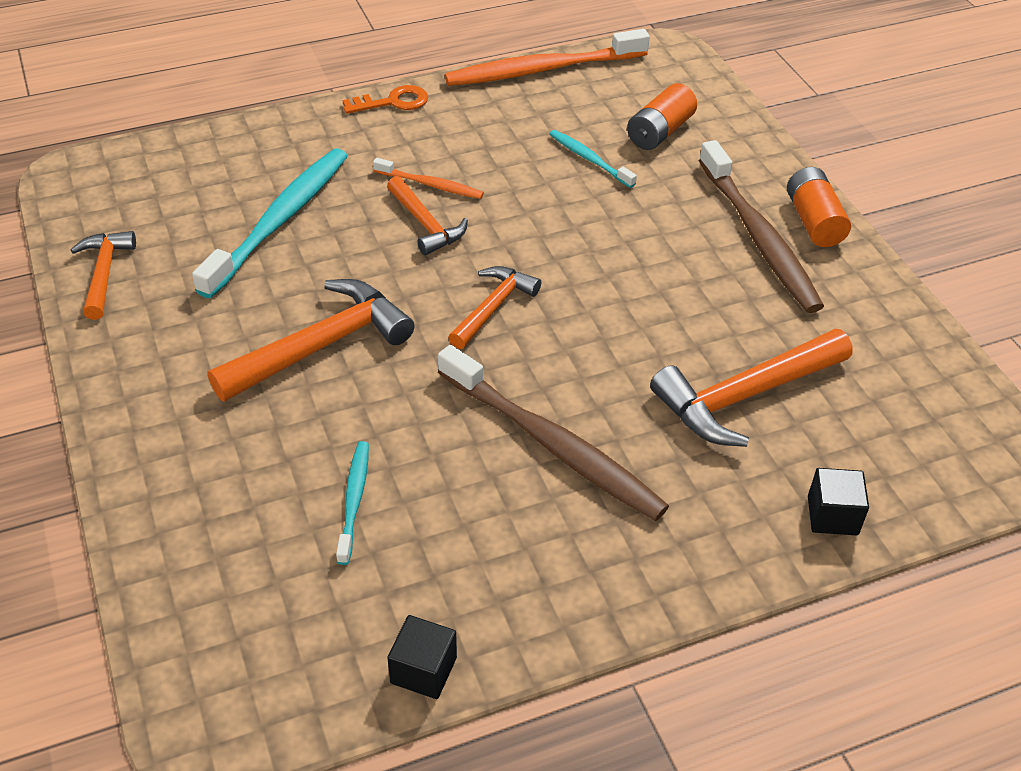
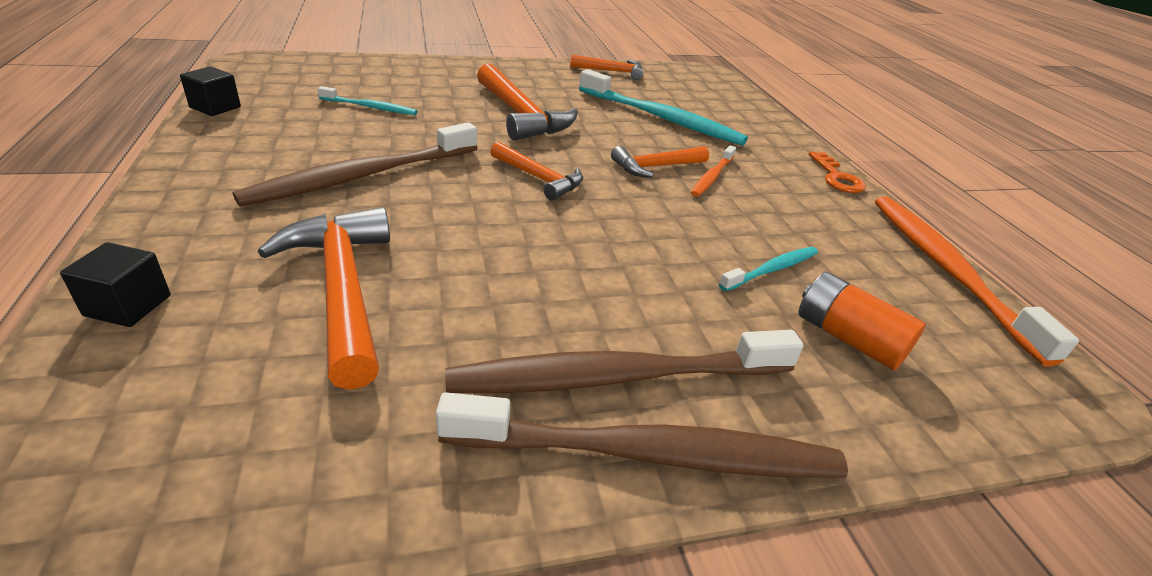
camera: 95 degrees right, 10 degrees down
(813, 221) = (651, 454): orange battery -> brown toothbrush

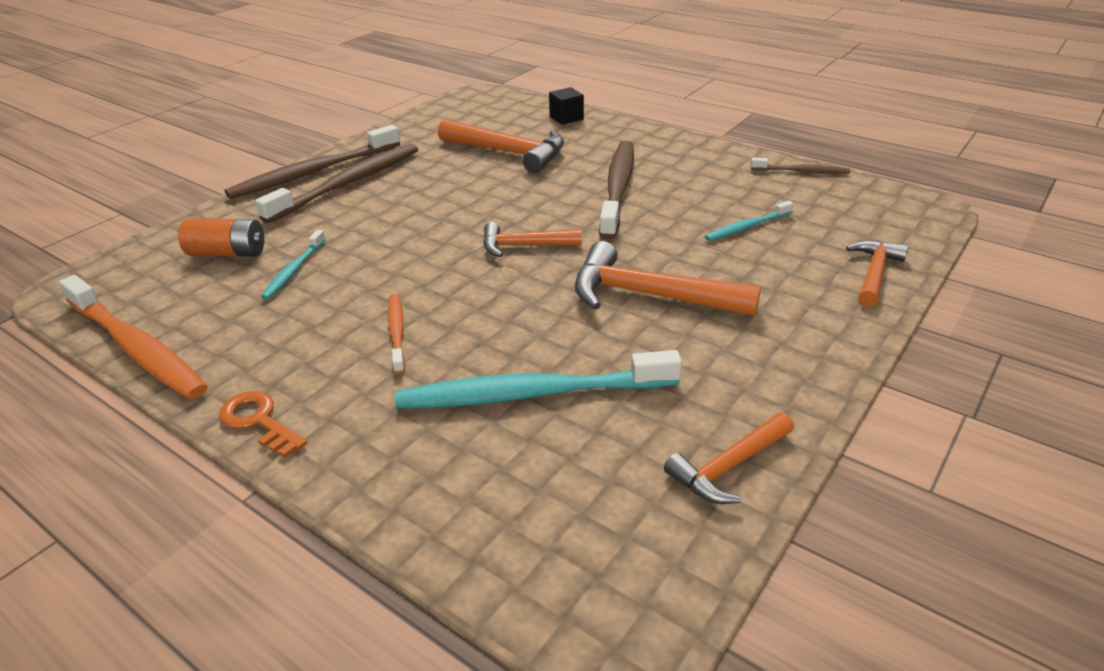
camera: 145 degrees right, 0 degrees up
(215, 107) = (801, 171): black cube -> brown toothbrush
(655, 167) = (457, 311): orange hammer -> orange hammer (874, 273)

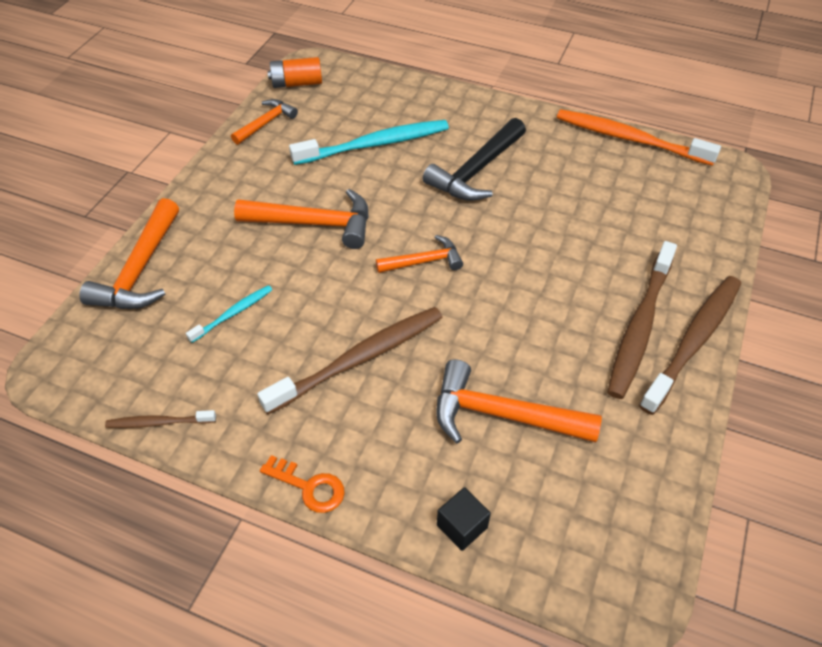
camera: 165 degrees right, 15 degrees up
(228, 253) = (658, 220): orange battery -> orange battery (297, 83)
(258, 421) = (514, 111): orange key -> orange key (309, 487)
(294, 270) = (589, 210): turquoise toothbrush -> none
(397, 332) = (476, 171): orange toothbrush -> black hammer
(618, 188) = (359, 359): brown toothbrush -> brown toothbrush turned 120 degrees counterclockwise
(874, 273) = (140, 270): orange hammer -> orange hammer, size x1.66

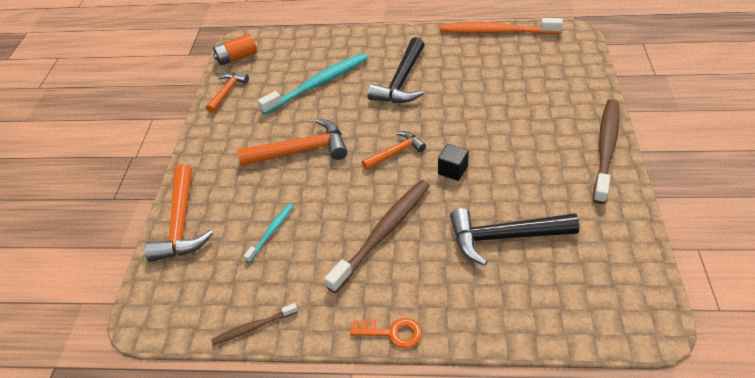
camera: 15 degrees left, 5 degrees down
(462, 526) = (515, 320): black cube -> black cube (452, 170)
(502, 415) = (504, 237): orange hammer -> black hammer
(639, 326) = (566, 150): brown toothbrush -> none

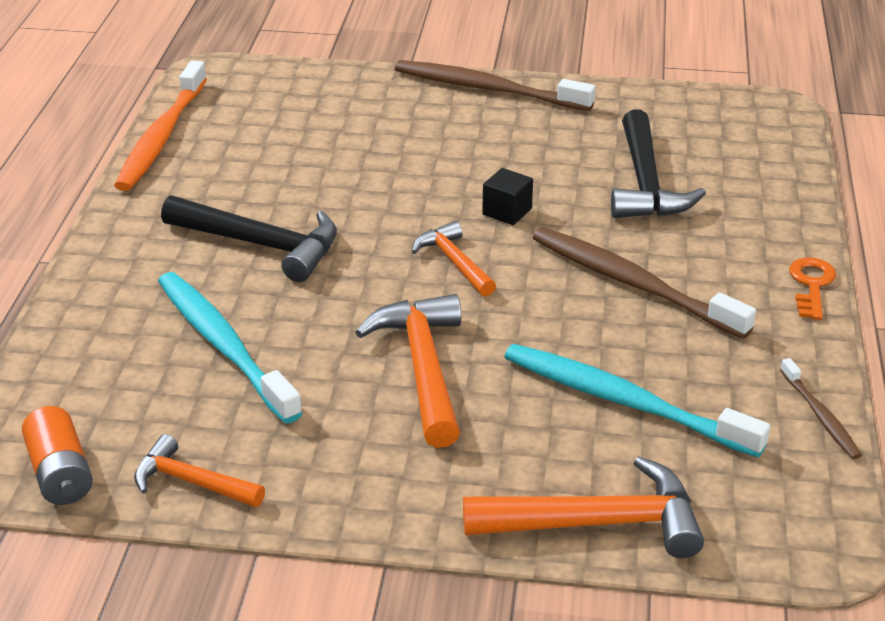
camera: 90 degrees left, 10 degrees down
(271, 231) = (624, 401): turquoise toothbrush -> turquoise toothbrush, size x2.00

